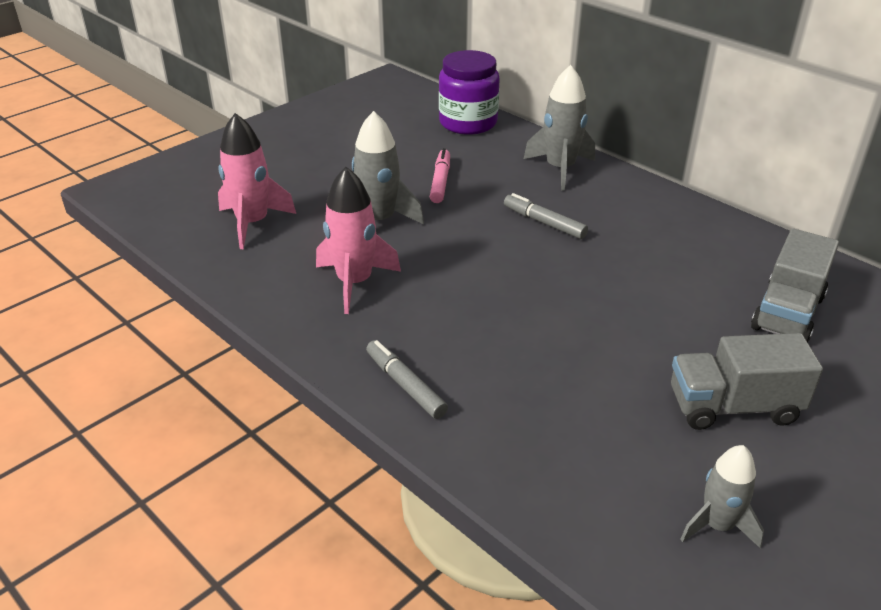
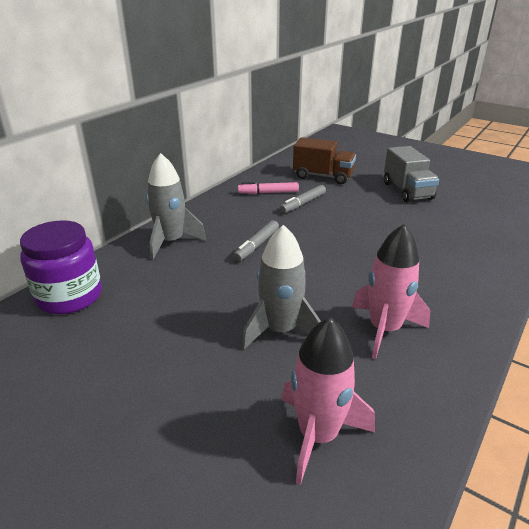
camera: 100 degrees left, 5 degrees down
(405, 385) = (480, 286): grey marker -> grey marker (303, 203)
(440, 181) = (198, 301): pink marker -> pink marker (268, 193)
(717, 525) = (486, 196): grey rocket -> none
(787, 313) = (323, 176): grey truck -> brown truck

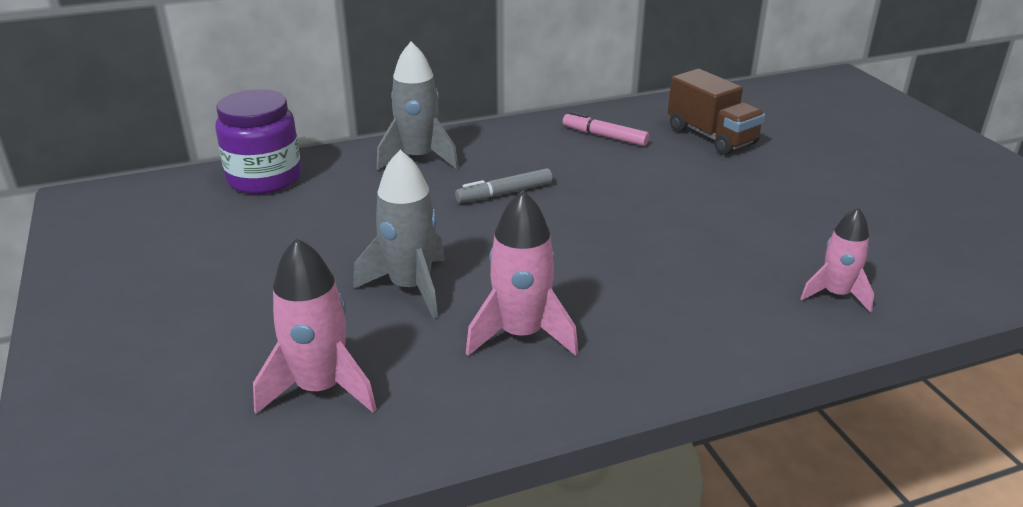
camera: 35 degrees right, 0 degrees up
(303, 203) = (631, 163): grey marker -> none
(407, 191) = (812, 193): grey truck -> none
(487, 238) = (836, 294): none -> pink rocket

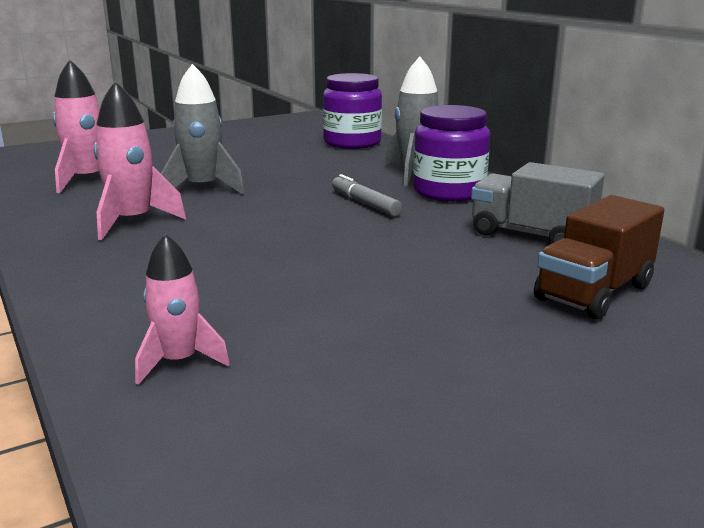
camera: 80 degrees right, 10 degrees down
(485, 150) = (449, 192): none -> purple jar
(604, 136) = (531, 235): pink marker -> grey truck

